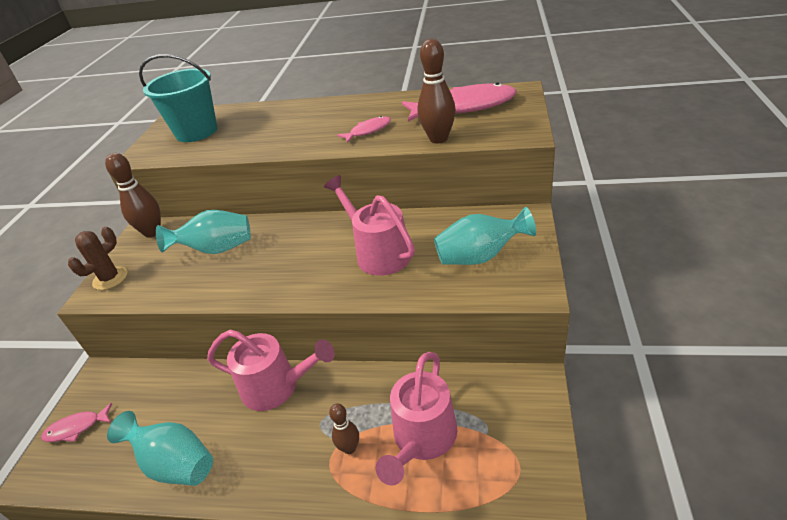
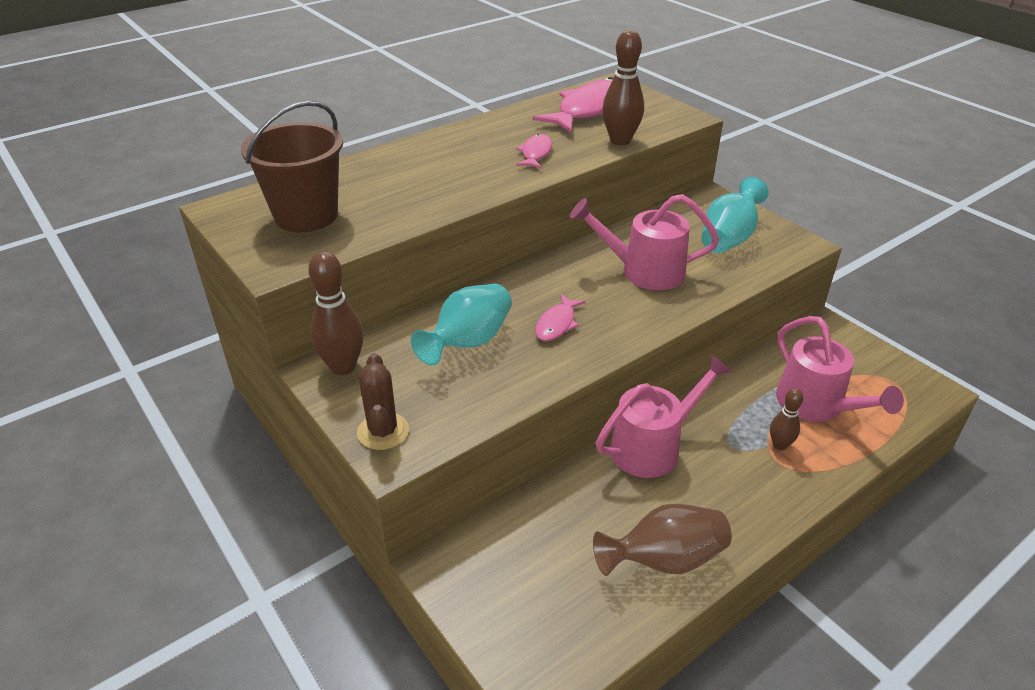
camera: 50 degrees left, 0 degrees up
(76, 428) = (505, 619): pink fish -> pink fish (557, 324)
(175, 464) = (664, 560): turquoise vase -> brown vase
(196, 132) = (306, 215): turquoise bucket -> brown bucket

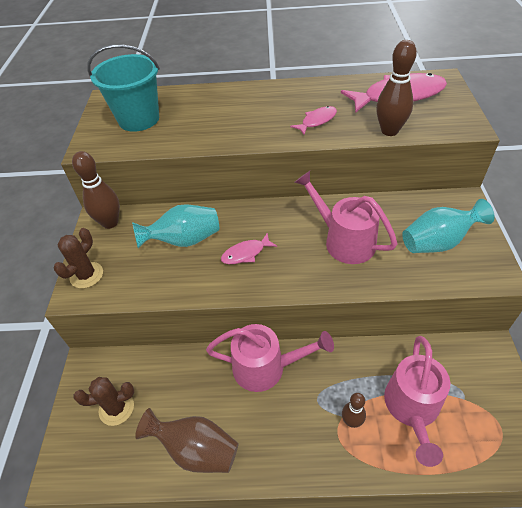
camera: 40 degrees right, 10 degrees up
(306, 215) = (139, 119): brown bucket -> turquoise bucket
(529, 581) = (116, 408): none -> brown cactus

